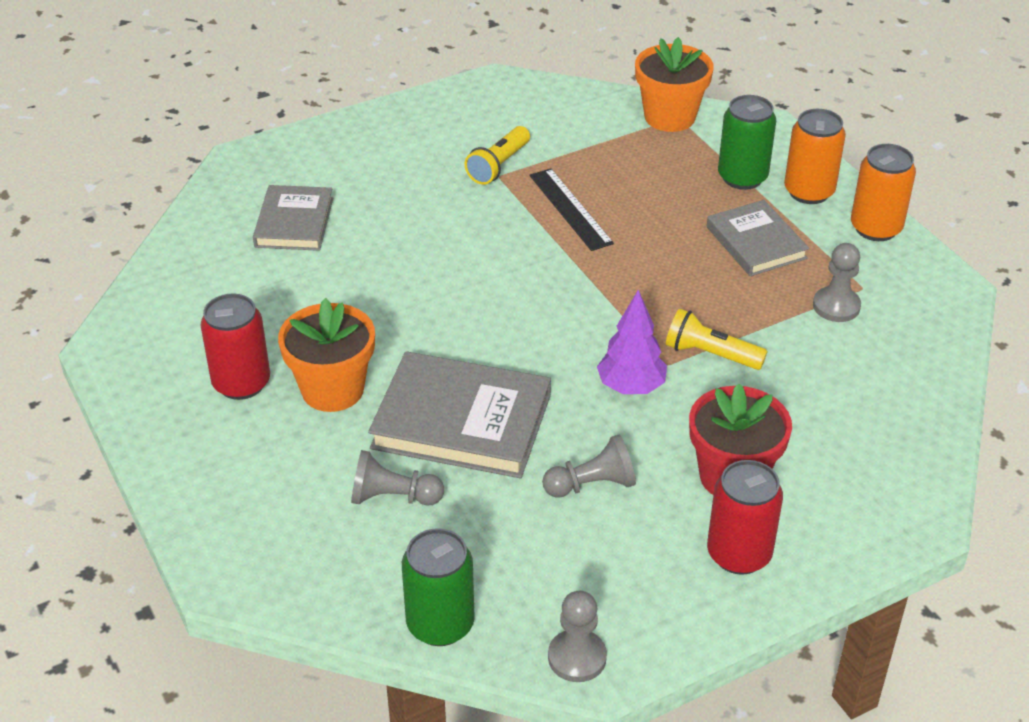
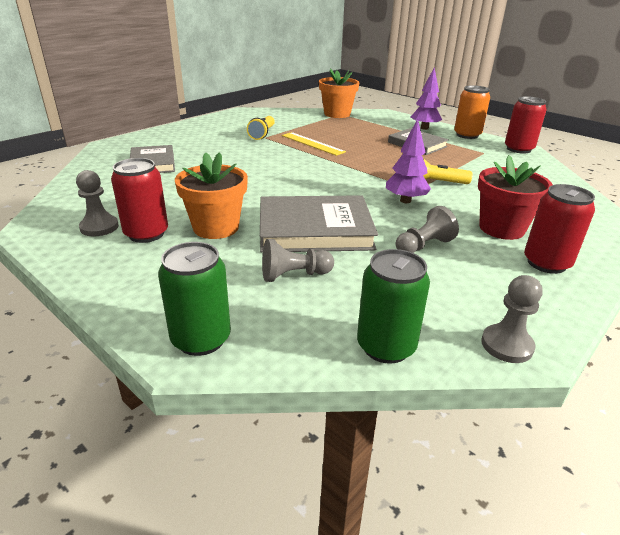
camera: 20 degrees left, 10 degrees down
(570, 209) = (312, 143): black ruler -> yellow ruler
(742, 177) = (389, 127): green can -> green can (201, 339)
(809, 192) = (424, 128): orange can -> purple tree
(836, 306) = (479, 159): grey pawn -> grey pawn (99, 227)
(939, 289) = (518, 149): none -> red can

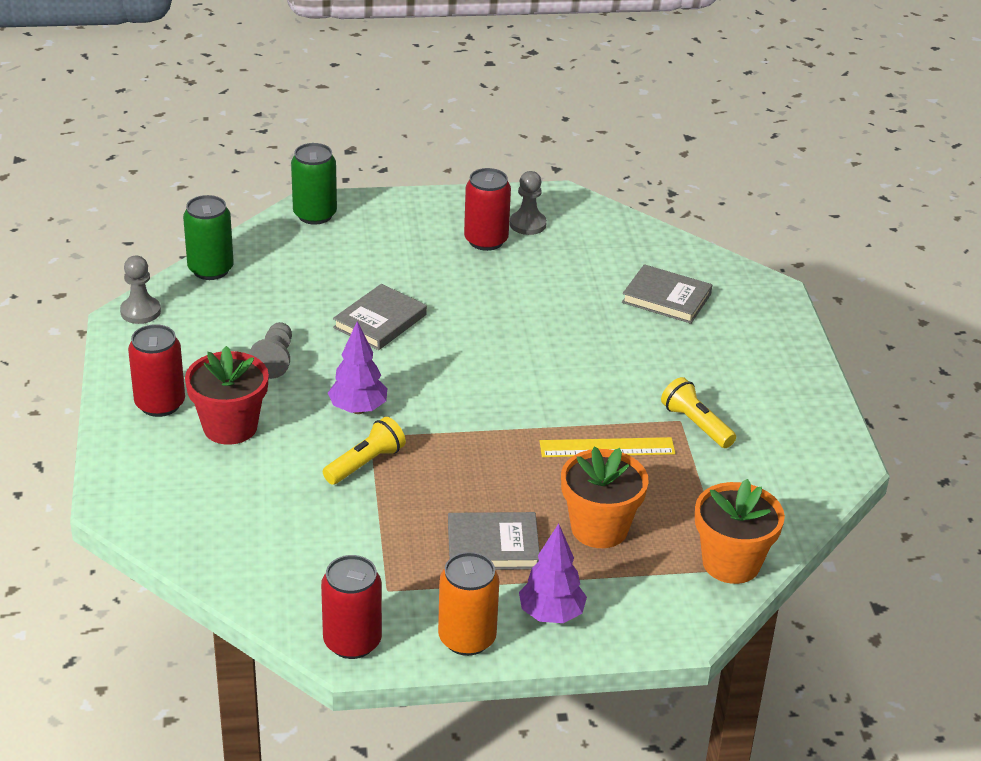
camera: 130 degrees right, 5 degrees up
(216, 227) = (453, 275): orange flower pot -> orange flower pot (599, 528)
(294, 275) = (330, 276): grey pawn -> none
(315, 229) = (380, 321): grey book -> grey book, size x0.63

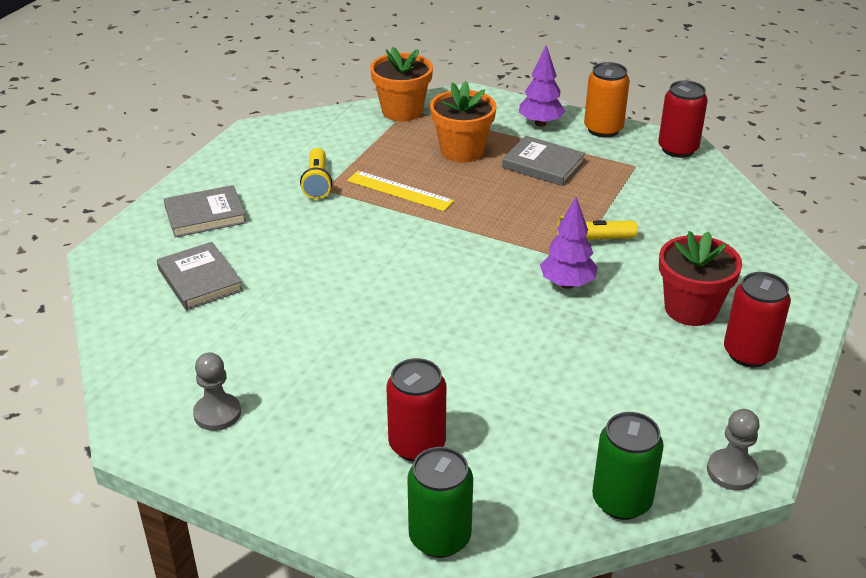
camera: 145 degrees left, 0 degrees up
(274, 360) = (613, 356): grey pawn -> none
(380, 321) = (481, 358): grey book -> grey book (205, 215)
(486, 240) = (284, 411): red can -> red can (417, 445)

